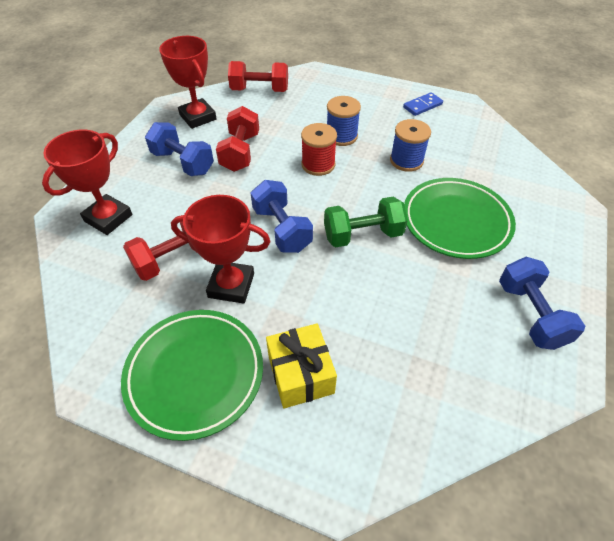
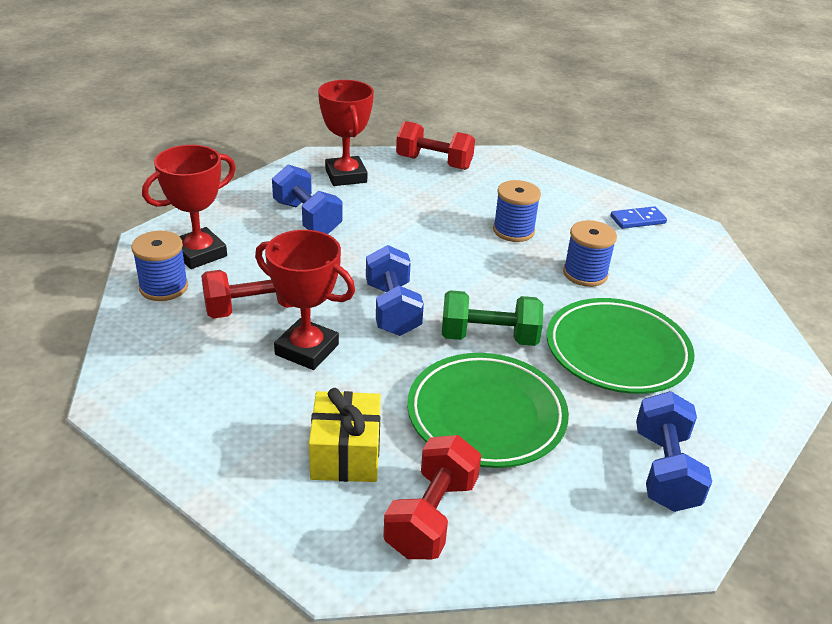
camera: 15 degrees right, 15 degrees down
(91, 258) = (164, 287): none -> blue spool
(195, 374) = (227, 422): green plate -> green plate (486, 415)
(240, 152) = (380, 221): red dumbbell -> red dumbbell (431, 516)
(318, 164) = (469, 254): red spool -> none

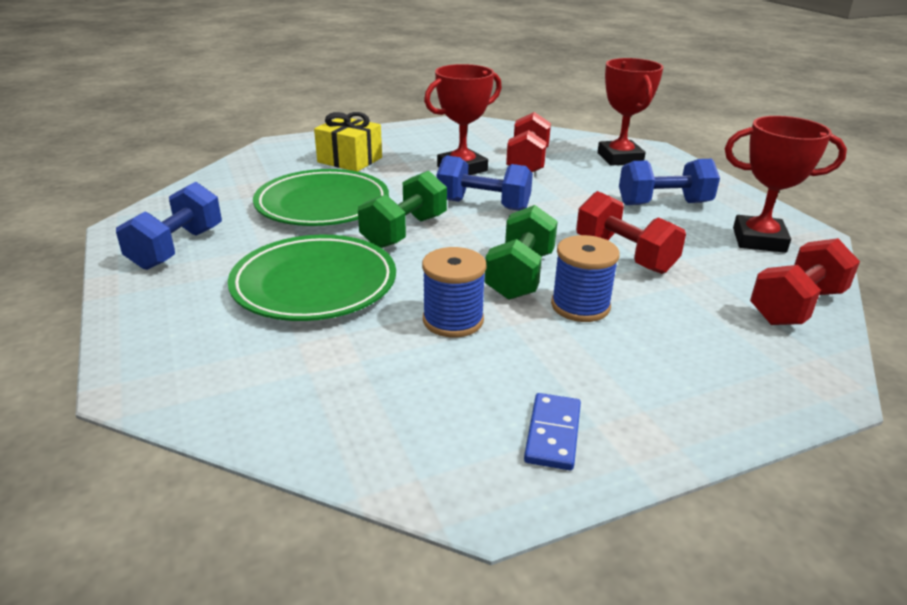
camera: 120 degrees right, 5 degrees down
(164, 287) = (578, 143): blue spool -> none
(431, 516) = (272, 169): red dumbbell -> red dumbbell (624, 255)
(499, 261) = (520, 275): none -> green dumbbell
(665, 470) = (177, 248): blue dumbbell -> blue dumbbell turned 75 degrees clockwise

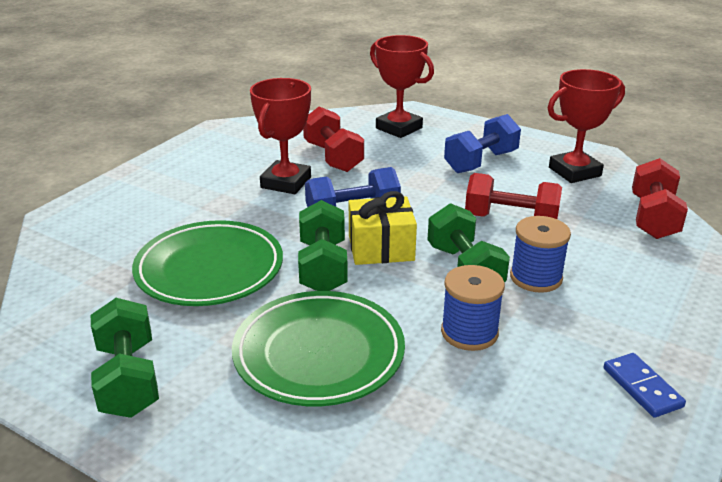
camera: 35 degrees left, 0 degrees up
(177, 248) = (128, 379): blue dumbbell -> green dumbbell
(350, 160) = (166, 209): yellow gift -> yellow gift (381, 248)

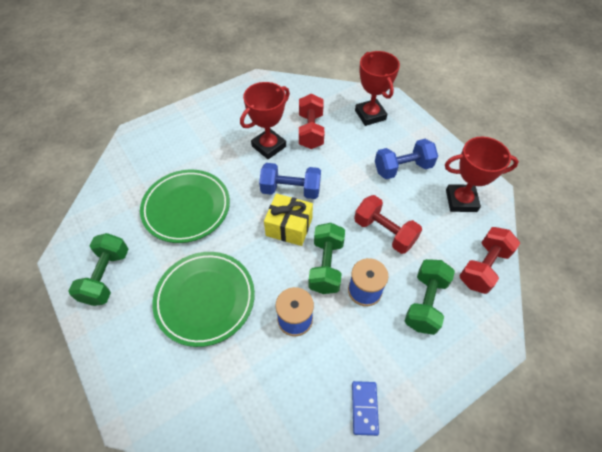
camera: 25 degrees right, 25 degrees up
(323, 267) = (247, 230): green dumbbell -> green dumbbell (425, 302)

